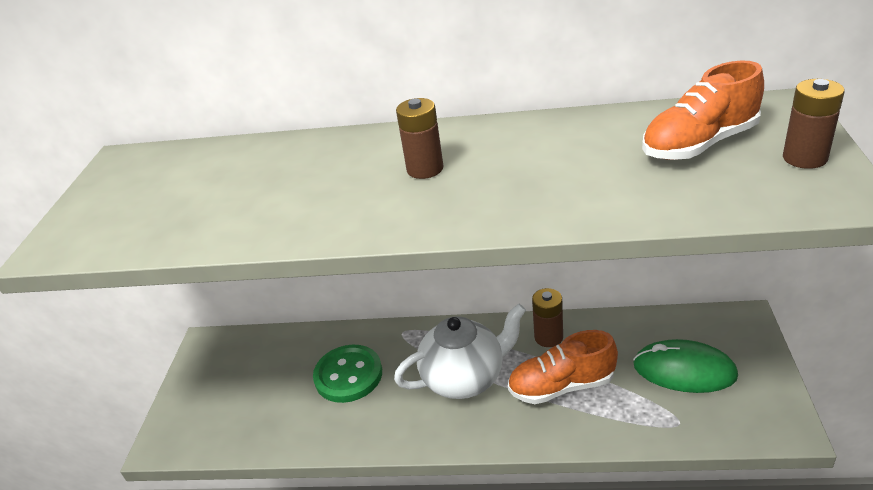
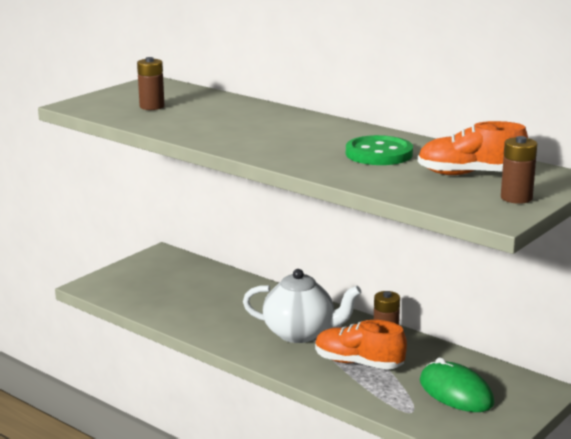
camera: 30 degrees right, 15 degrees down
(348, 375) = (229, 302): green button -> green button (379, 154)
(425, 169) = (298, 135): brown battery -> brown battery (152, 106)

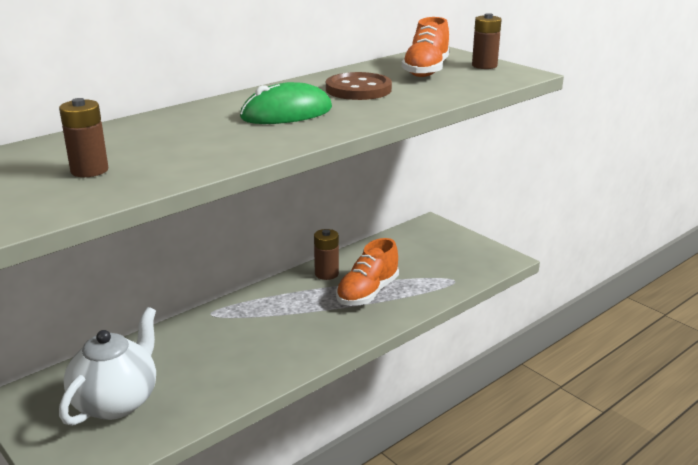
camera: 80 degrees left, 5 degrees up
(300, 333) = (297, 316): white teapot -> white teapot (117, 401)
(379, 154) = (358, 89): green button -> brown button
(456, 392) = (428, 257): green mouse -> green mouse (286, 113)

